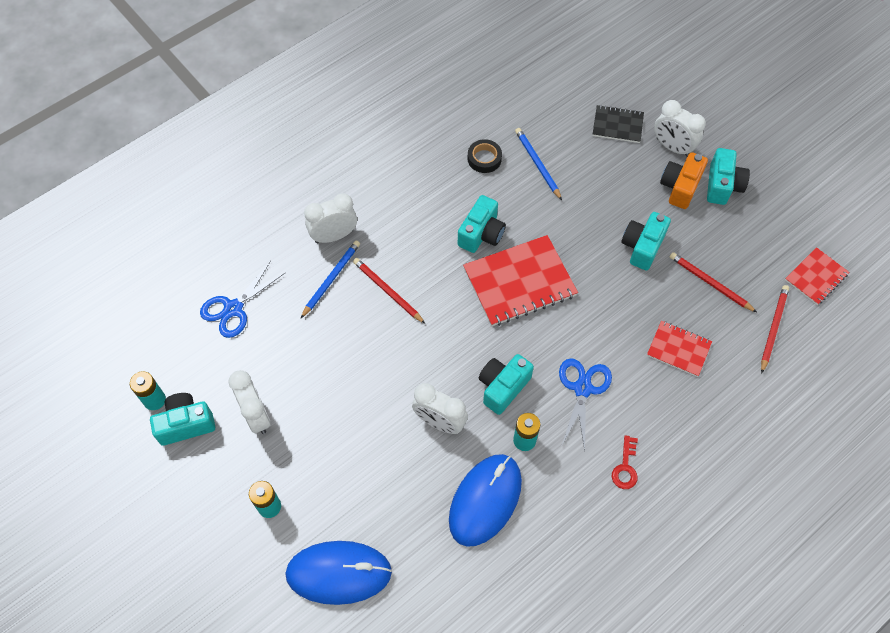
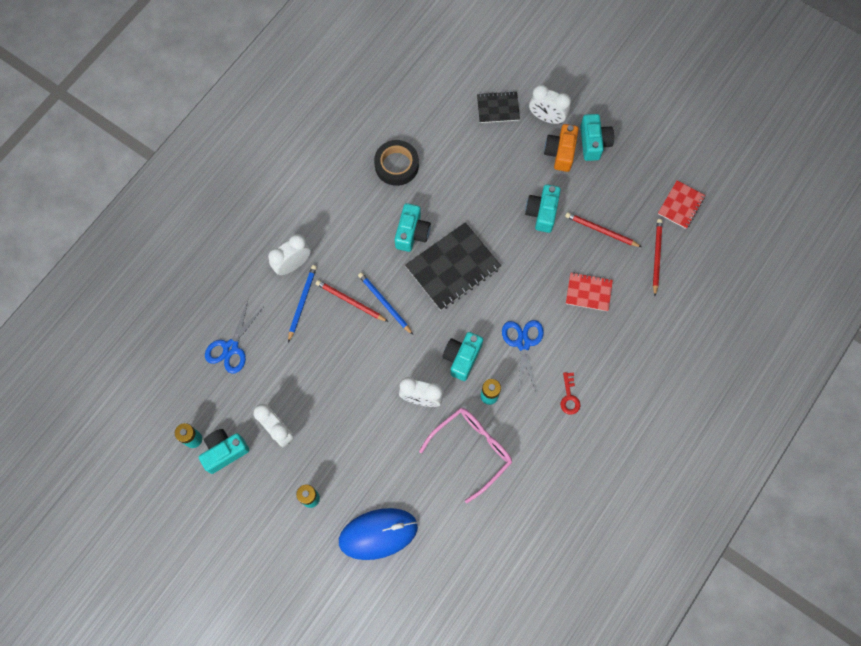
camera: 15 degrees left, 10 degrees up
(484, 159) = (396, 165): black tape -> black tape, size x1.52
(485, 500) = (471, 450): blue mouse -> pink glasses
(519, 282) = (453, 267): red notebook -> black notebook
(537, 164) = (441, 160): blue pencil -> blue pencil (384, 303)

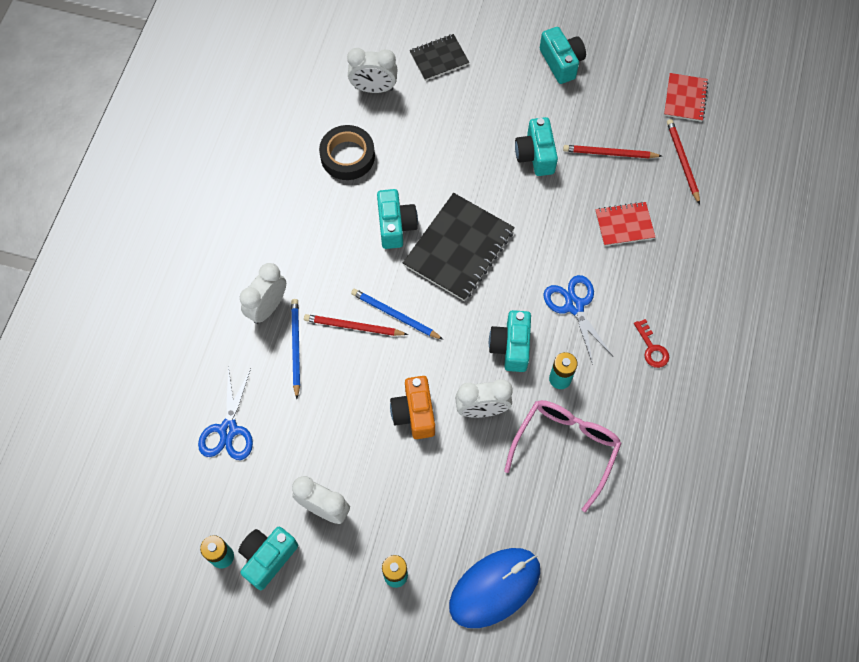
camera: 20 degrees left, 5 degrees down
(546, 117) = (498, 52): white clock -> white clock (373, 88)
(560, 152) = (529, 84): orange camera -> orange camera (414, 413)

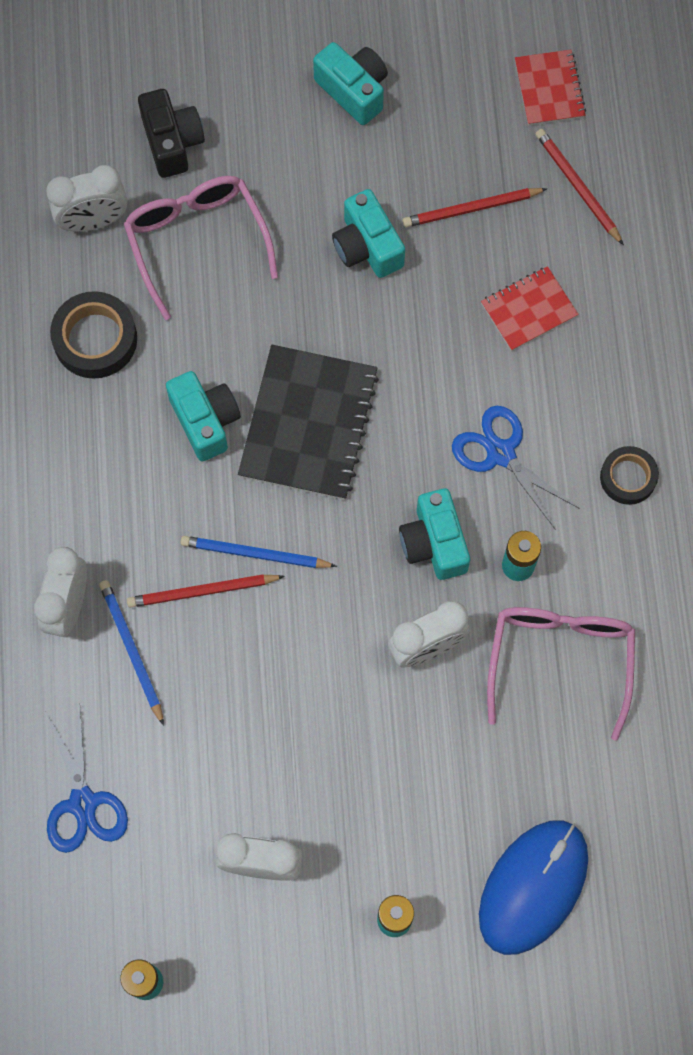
camera: 20 degrees left, 5 degrees up
(268, 557) = (210, 960): turquoise camera -> none
(414, 413) = (335, 685): orange camera -> none
(431, 120) = (197, 242): none -> pink glasses
(439, 58) = (172, 142): black notebook -> black camera
(652, 348) = (628, 477): red key -> black tape

